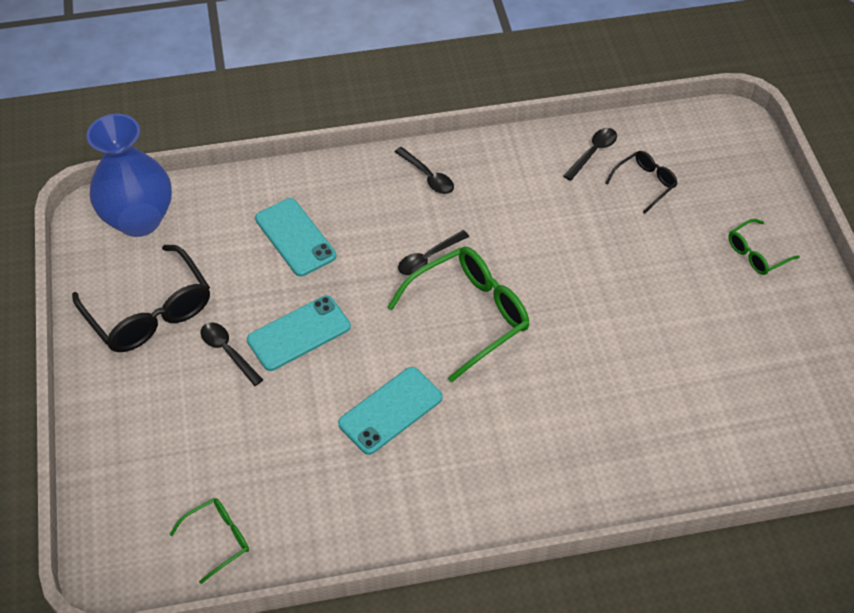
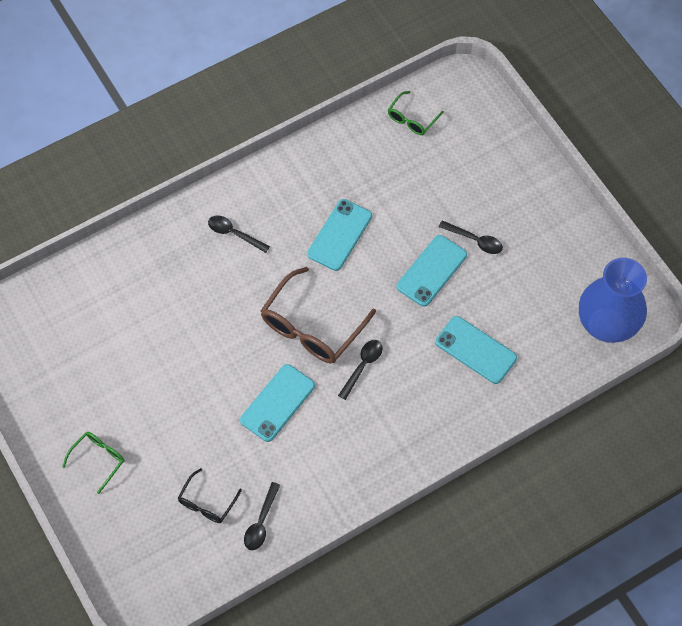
camera: 160 degrees right, 10 degrees up
(150, 312) = (548, 251): black glasses -> none
(428, 176) = (395, 446): black spoon -> black spoon (234, 234)
(470, 315) = (311, 327): green glasses -> brown glasses
(539, 250) = (277, 403): none -> turquoise phone

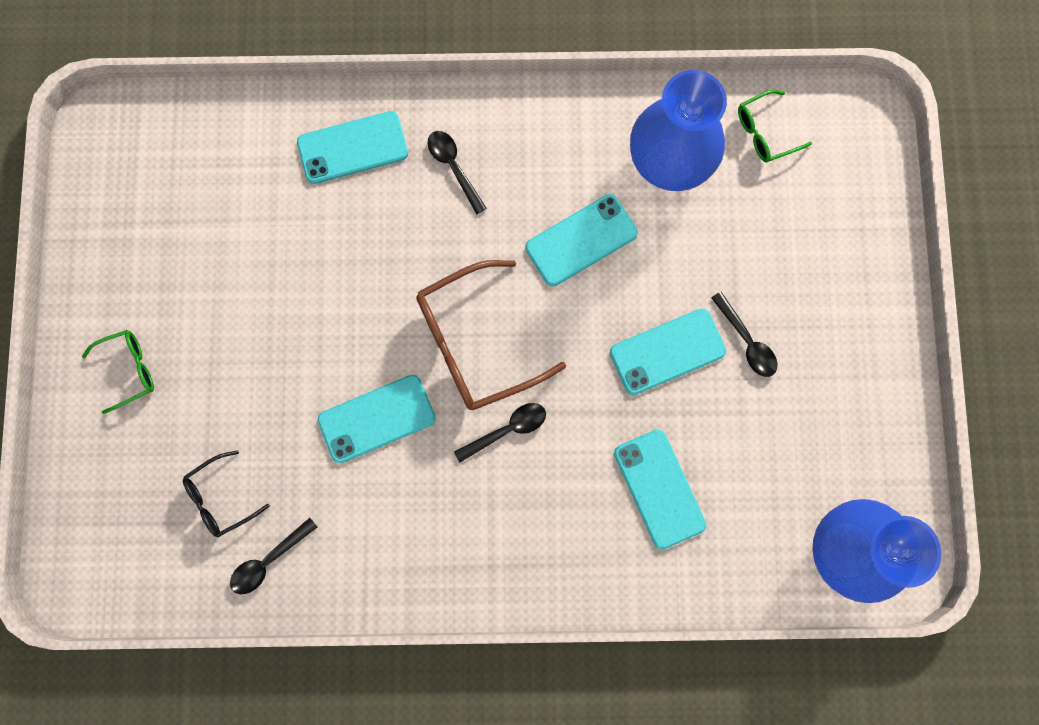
camera: 30 degrees right, 15 degrees up
(162, 254) = (353, 147): none -> turquoise phone
(365, 164) = (669, 163): none -> blue vase

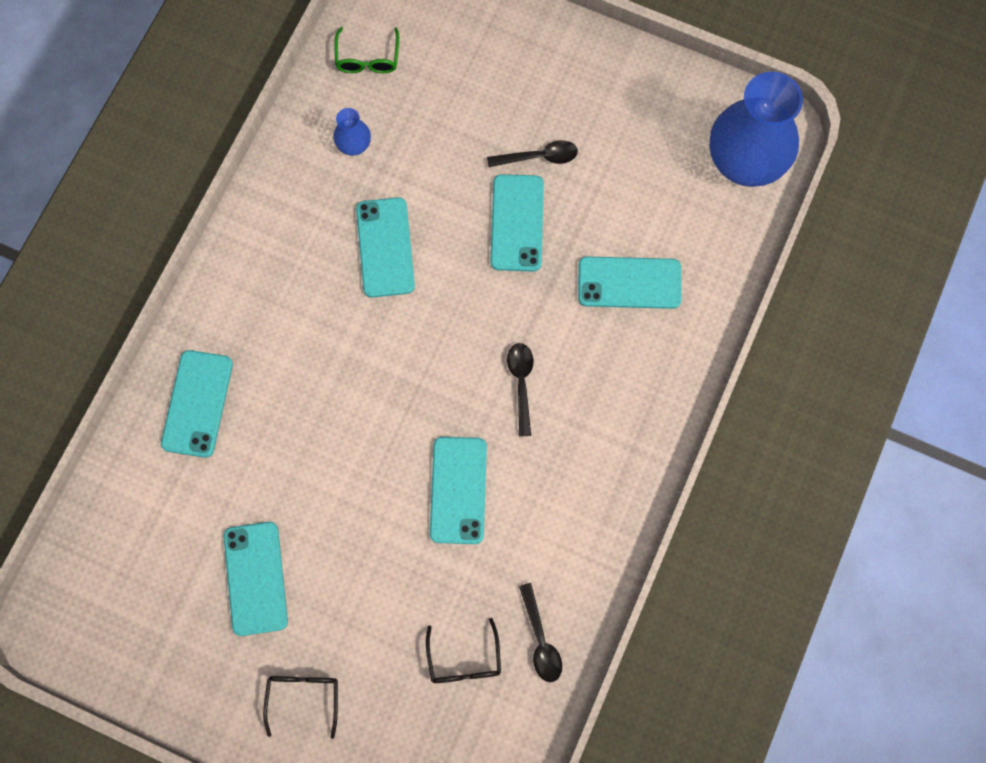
camera: 65 degrees left, 5 degrees down
(129, 370) = (303, 697): green glasses -> black glasses
(217, 277) = (256, 578): none -> turquoise phone
(454, 167) = (263, 324): black spoon -> none
(475, 343) = (432, 376): brown glasses -> none
(669, 163) = (354, 145): blue vase -> blue vase, size x0.43

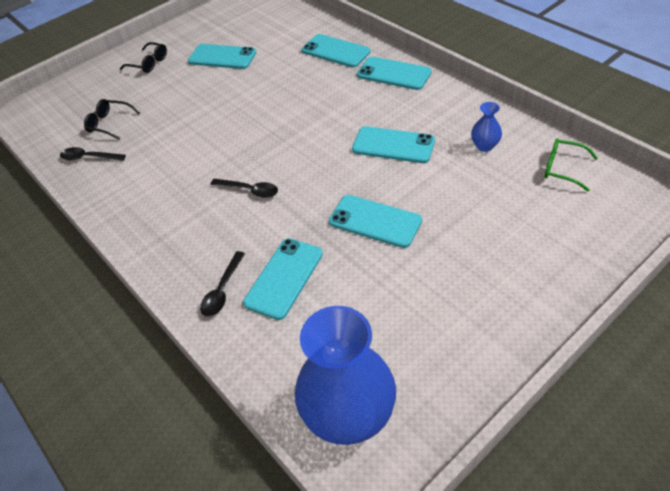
camera: 120 degrees right, 25 degrees down
(458, 490) = (204, 143): turquoise phone -> turquoise phone (394, 74)
(539, 157) = (428, 251): black spoon -> black spoon (222, 290)

